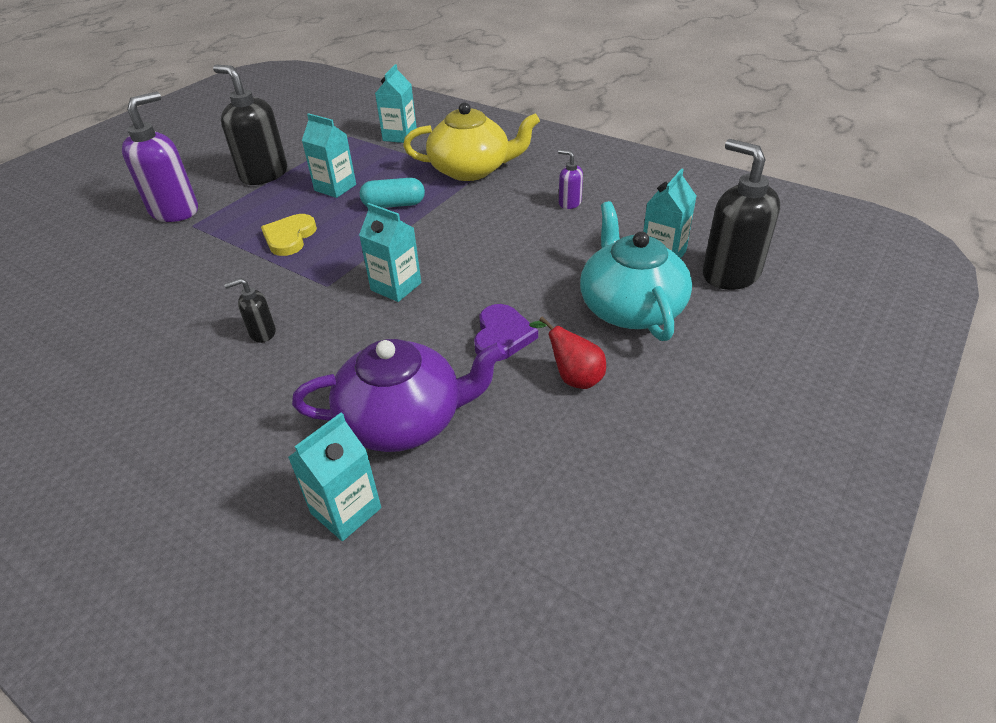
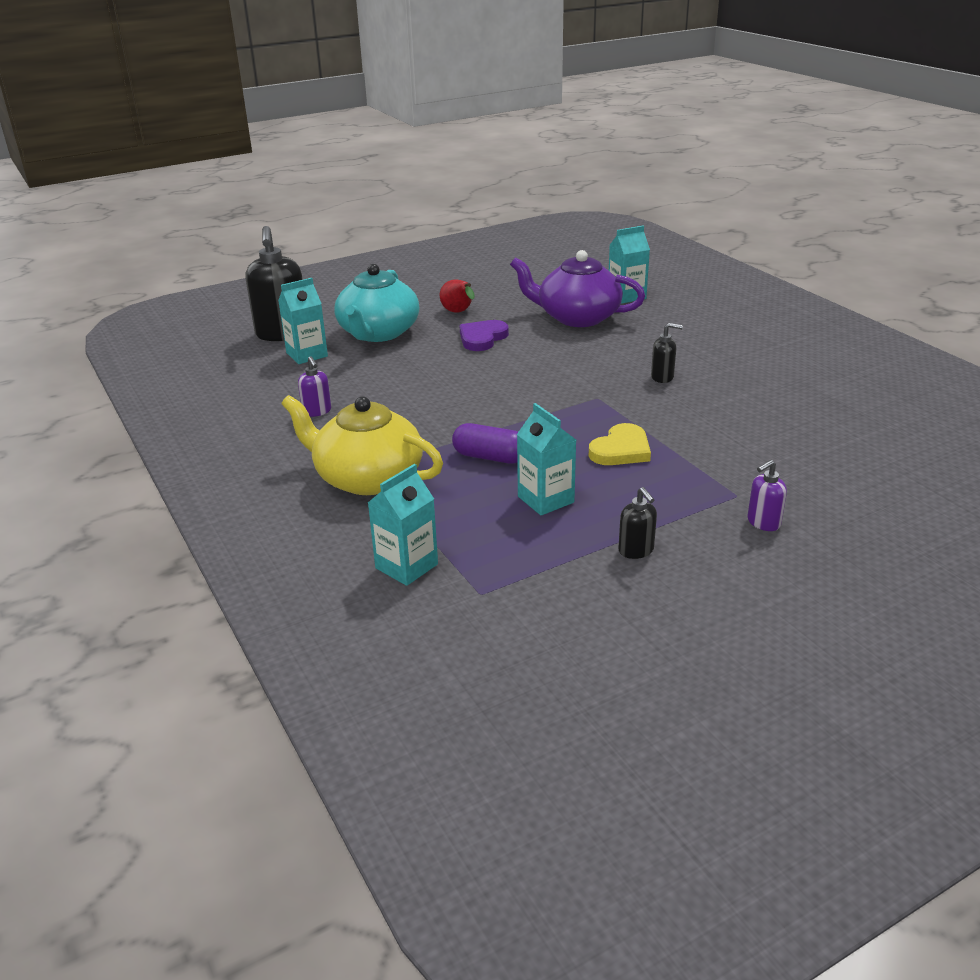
camera: 155 degrees left, 10 degrees down
(175, 211) = (763, 523): purple soap dispenser -> purple soap dispenser, size x0.48
(264, 174) = (636, 550): black soap dispenser -> black soap dispenser, size x0.48
(394, 205) = (490, 457): turquoise capsule -> purple capsule
(396, 286) = (538, 383): turquoise carton -> none

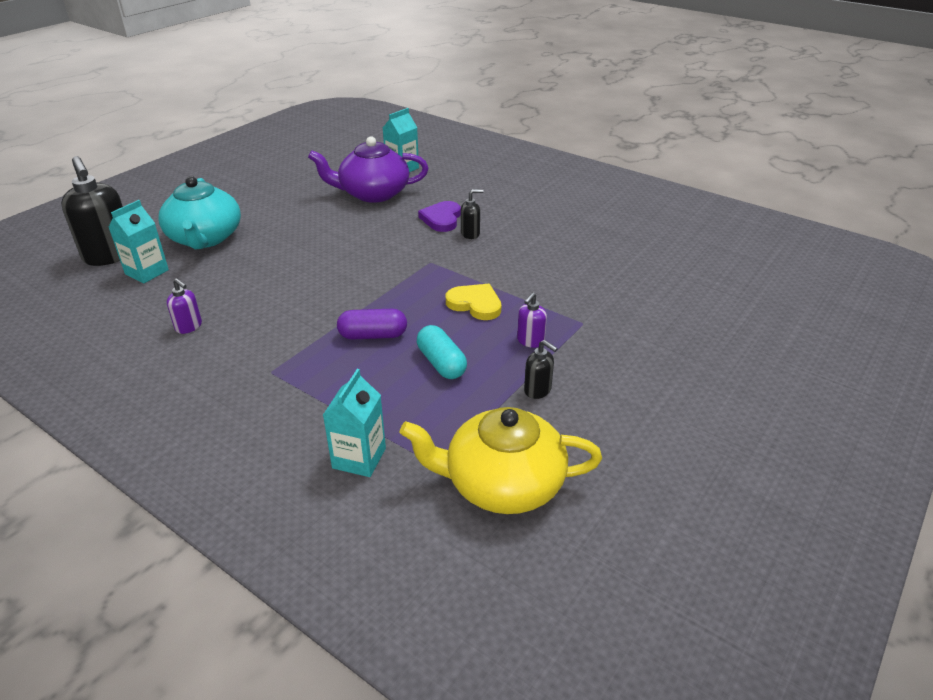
camera: 25 degrees left, 5 degrees up
(367, 478) = (274, 381): yellow teapot -> yellow teapot (502, 483)
(459, 312) = (269, 206): red pear -> none
(482, 338) = (303, 226): purple heart -> purple heart (442, 219)
(545, 499) = (441, 363): turquoise carton -> turquoise capsule
(621, 450) = (475, 304): yellow heart -> yellow heart turned 75 degrees counterclockwise
(763, 523) = (614, 341): purple soap dispenser -> purple soap dispenser (530, 341)

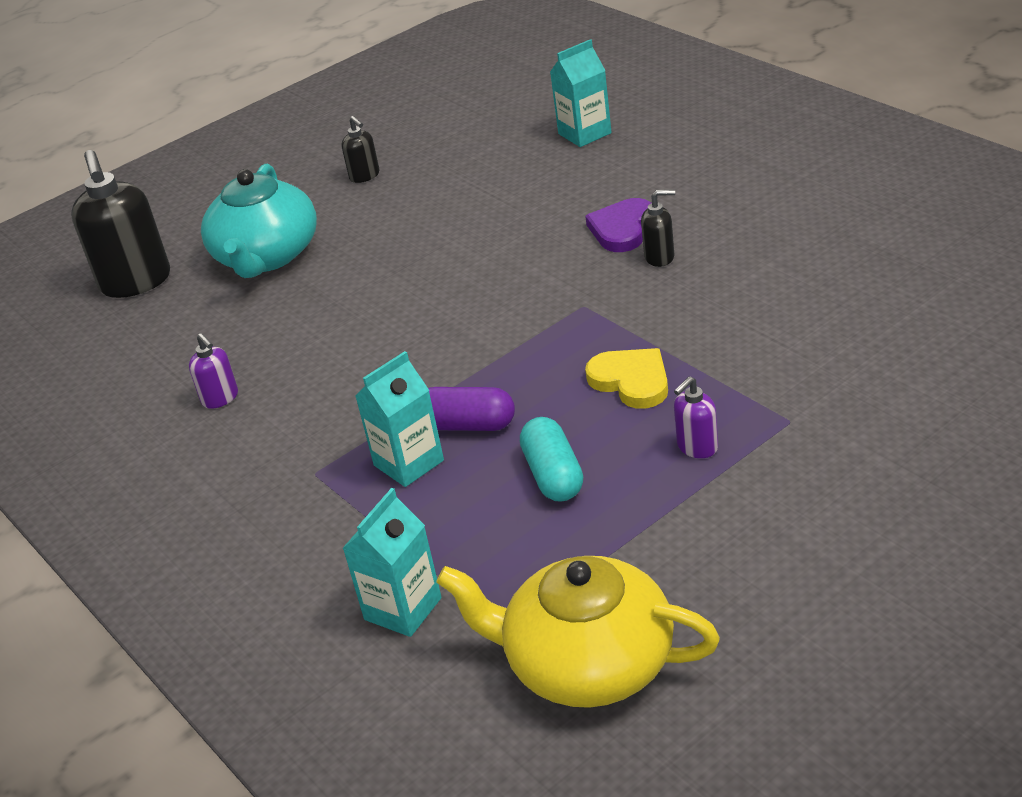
camera: 20 degrees right, 0 degrees up
(147, 272) = (180, 310): turquoise carton -> turquoise carton (409, 463)
(373, 193) = (527, 181): purple teapot -> none
(538, 390) = (683, 527): black soap dispenser -> black soap dispenser (365, 176)

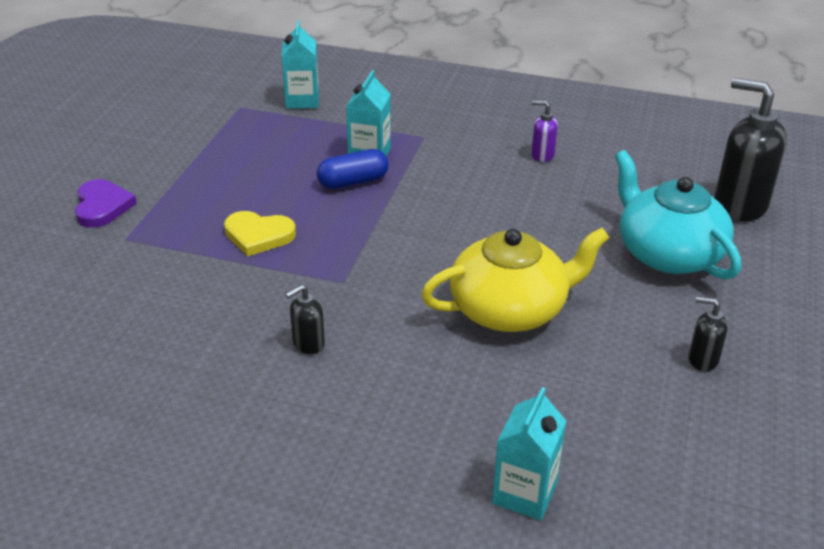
camera: 140 degrees right, 0 degrees up
(467, 425) = (353, 182): purple capsule -> blue capsule
(553, 475) = (269, 171): turquoise capsule -> none
(587, 663) = (187, 106): yellow teapot -> yellow teapot (510, 309)
(622, 229) = (368, 366): purple heart -> purple heart (102, 206)
(697, 447) = (184, 207): purple soap dispenser -> none

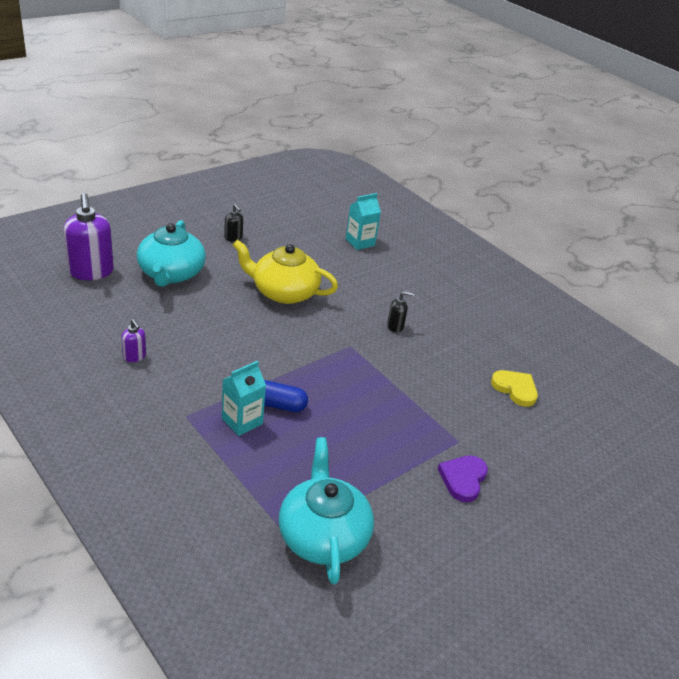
camera: 150 degrees left, 0 degrees up
(212, 118) = (323, 535): none -> turquoise teapot
(258, 235) = (373, 398): yellow heart -> yellow heart (515, 389)
(302, 100) = (230, 512): turquoise carton -> none
(739, 206) = (91, 272): black soap dispenser -> purple soap dispenser

